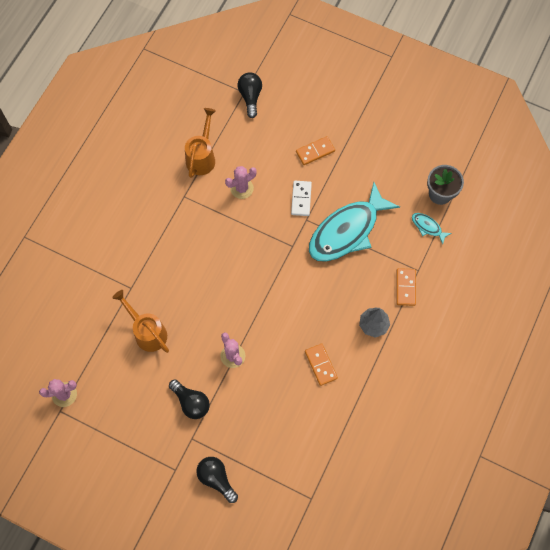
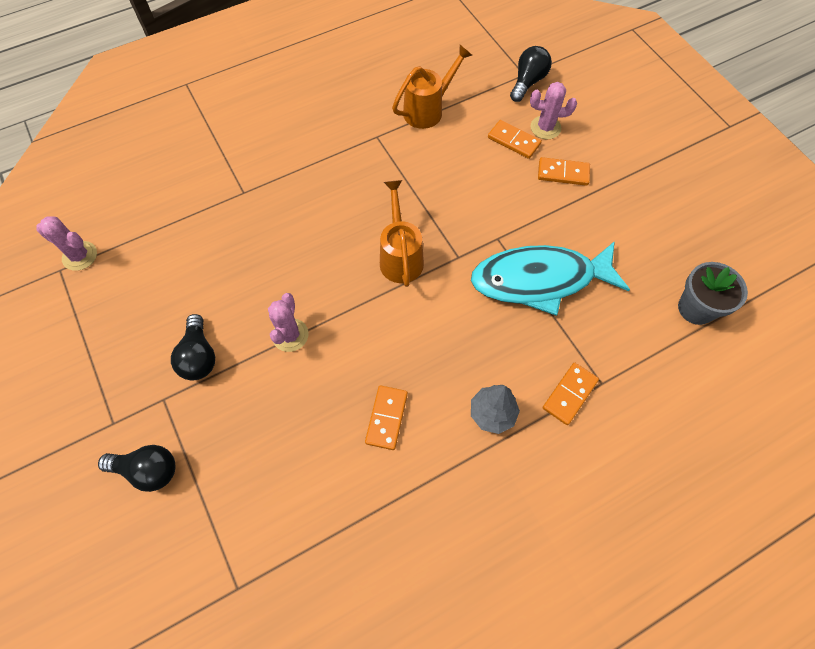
camera: 35 degrees right, 5 degrees down
(147, 332) = (220, 248): orange watering can -> orange watering can (400, 257)
(216, 479) = (148, 470): black light bulb -> black light bulb turned 105 degrees clockwise
(241, 188) = (447, 163): pink cactus -> pink cactus (545, 128)
(271, 147) = (513, 141): none -> orange domino
(301, 199) = (508, 213): white domino -> none
(428, 227) = (651, 338): turquoise fish -> none

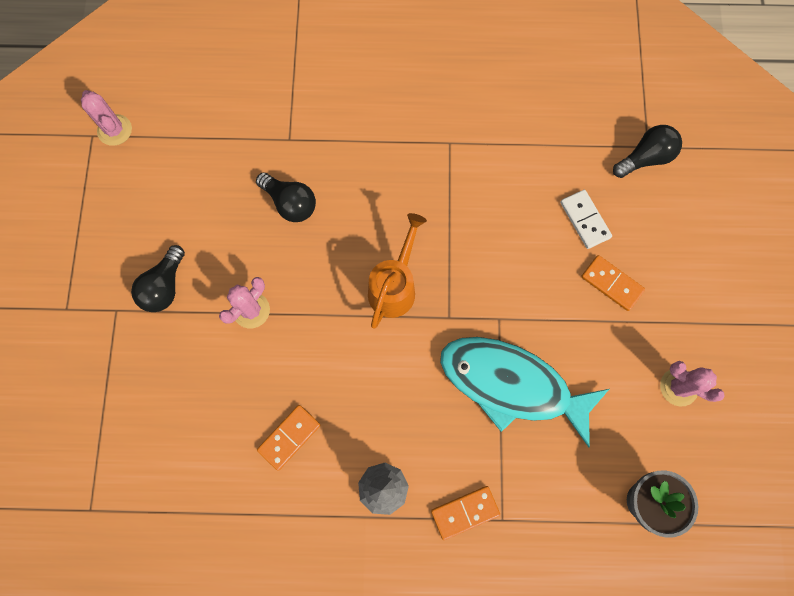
camera: 30 degrees right, 10 degrees up
(148, 470) = (72, 367): black light bulb -> black light bulb (290, 203)
(427, 110) = (519, 138): orange watering can -> none
(513, 141) = (584, 220): orange domino -> white domino
(545, 128) = (628, 222): pink cactus -> pink cactus (678, 387)

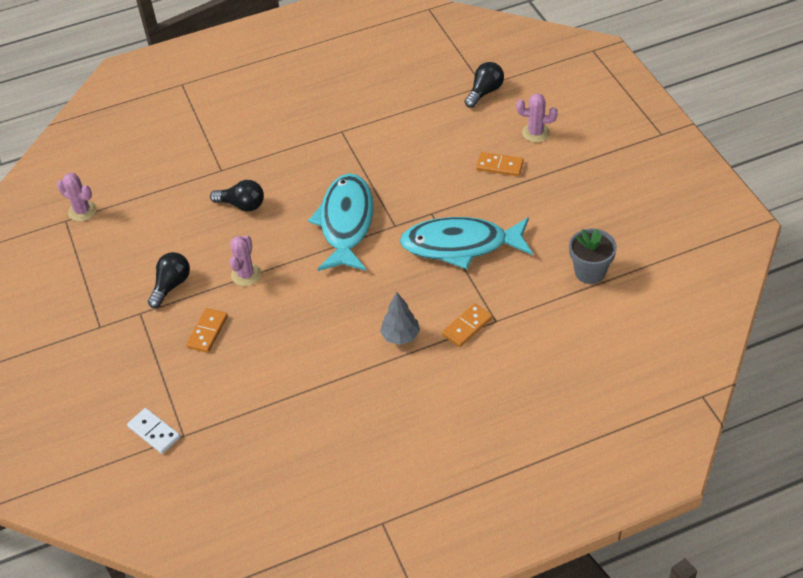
camera: 20 degrees left, 25 degrees down
(164, 286) = (171, 285): black light bulb -> black light bulb turned 150 degrees counterclockwise
(289, 437) = (315, 335): orange domino -> orange domino (207, 332)
(394, 287) = (346, 223): orange watering can -> turquoise fish
(584, 220) = (461, 139): white domino -> white domino (154, 432)
(678, 387) = (577, 203): pink cactus -> pink cactus (535, 133)

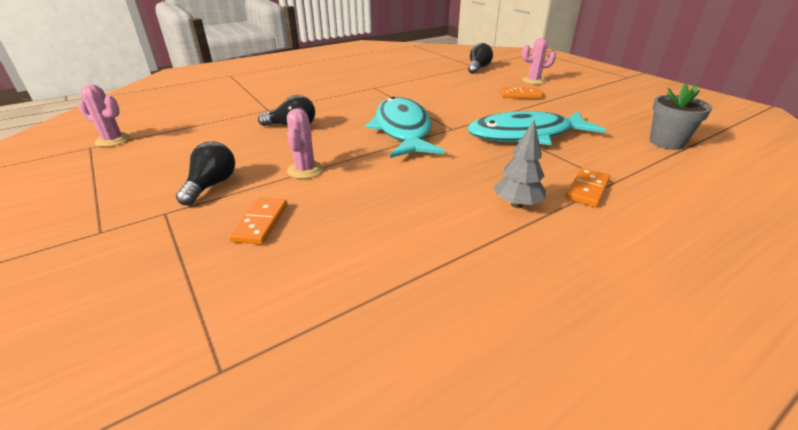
camera: 15 degrees left, 15 degrees down
(154, 432) = (160, 373): white domino -> none

